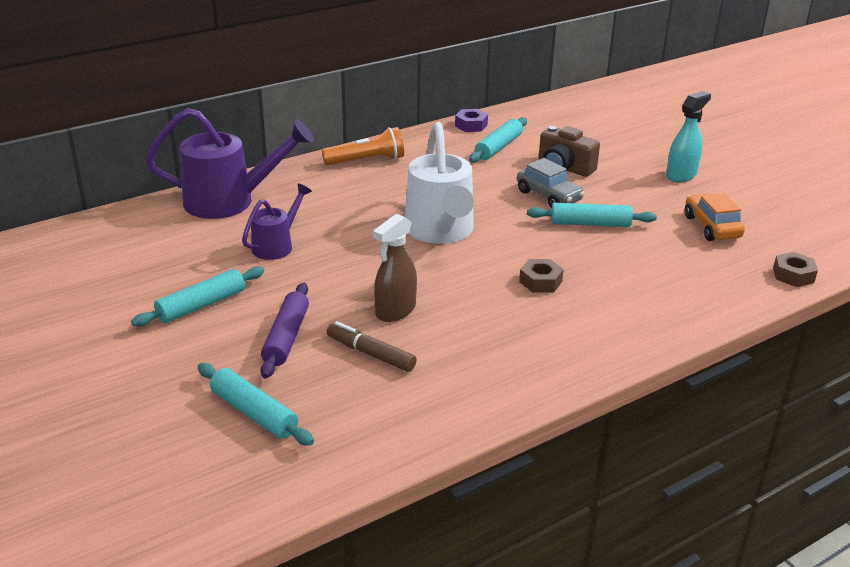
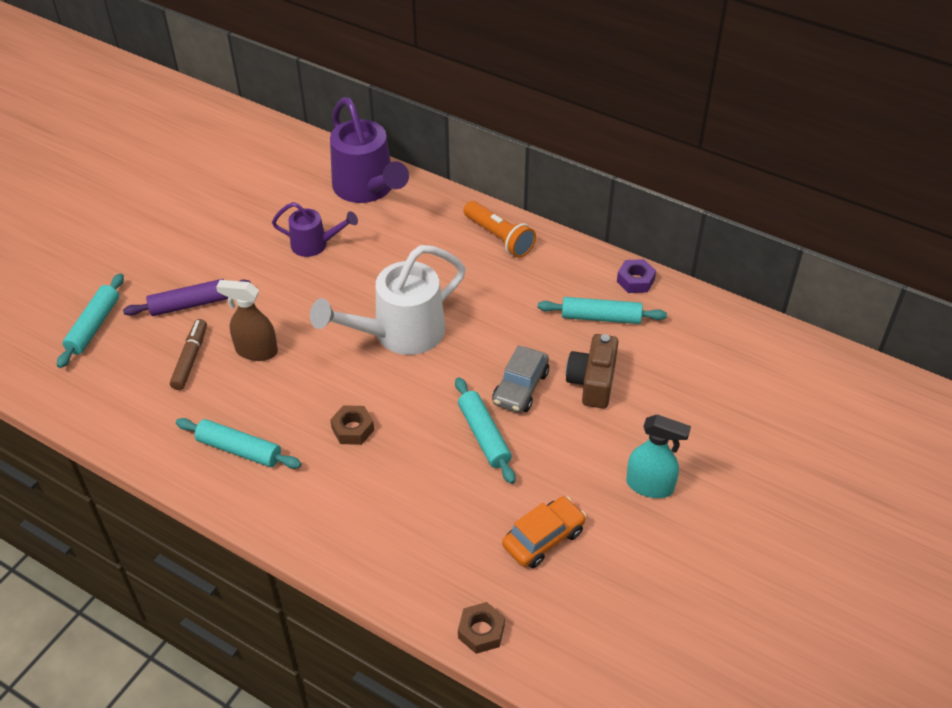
camera: 65 degrees right, 15 degrees up
(201, 305) = (209, 242): turquoise rolling pin -> turquoise rolling pin (239, 450)

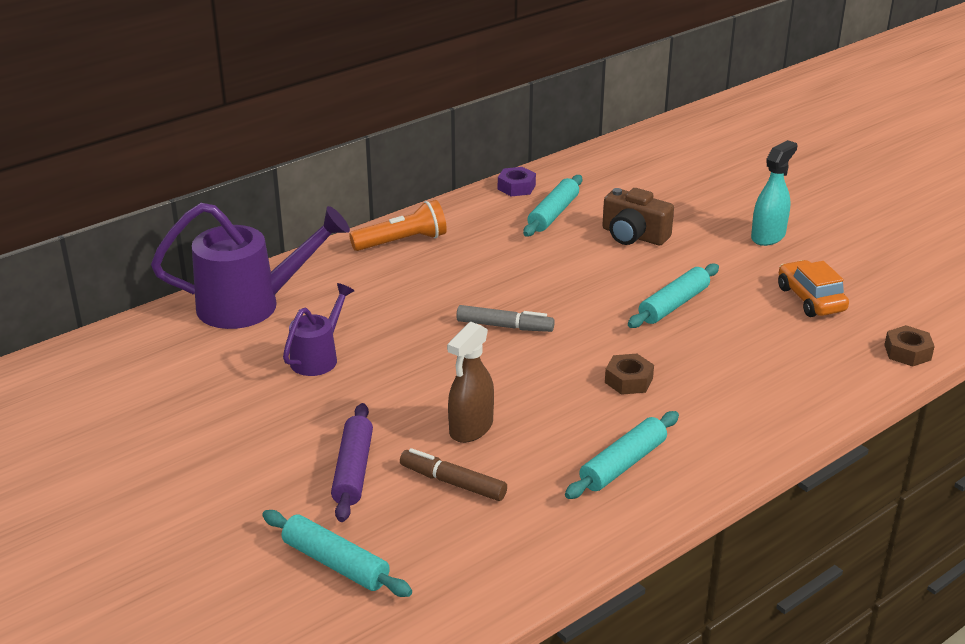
camera: 70 degrees left, 15 degrees down
(400, 334) = (504, 326): white watering can -> grey marker
(484, 435) = (673, 305): turquoise rolling pin -> turquoise rolling pin turned 45 degrees counterclockwise
(520, 388) = (621, 273): grey car -> none

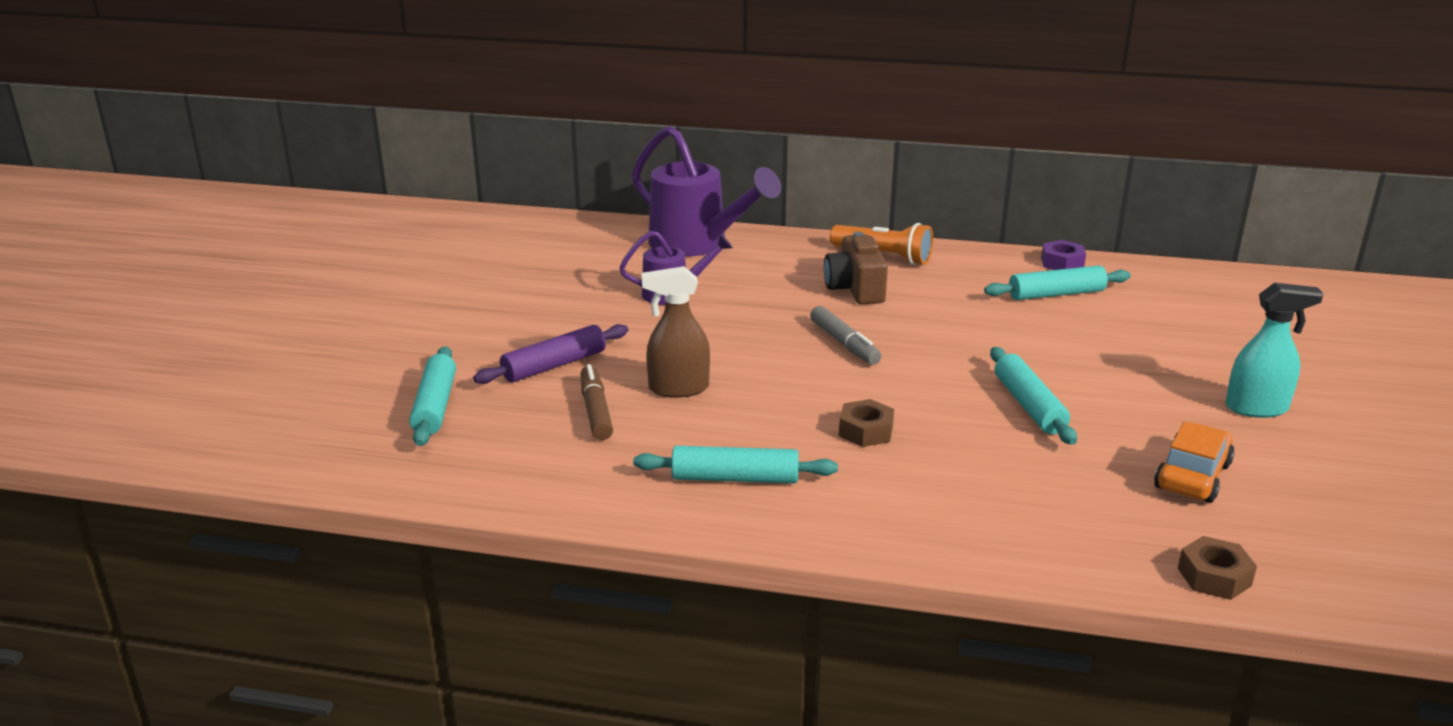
camera: 50 degrees right, 5 degrees down
(633, 236) = (1102, 342): brown camera -> brown camera (855, 289)
(673, 305) = (1029, 405): turquoise rolling pin -> turquoise rolling pin turned 75 degrees clockwise

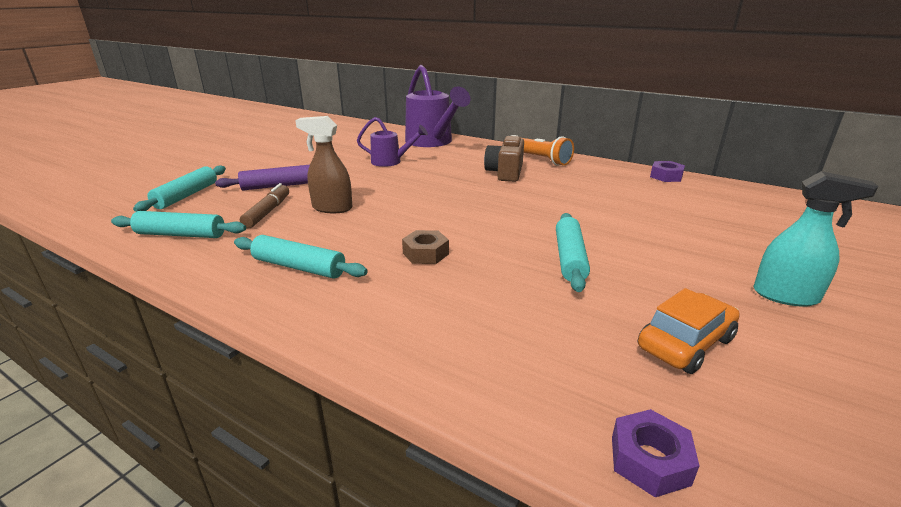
camera: 20 degrees right, 0 degrees up
(844, 344) = (467, 200): grey marker -> none
(1056, 294) = (648, 192): turquoise rolling pin -> turquoise rolling pin (181, 234)
(1214, 577) = (649, 460): brown nut -> purple nut

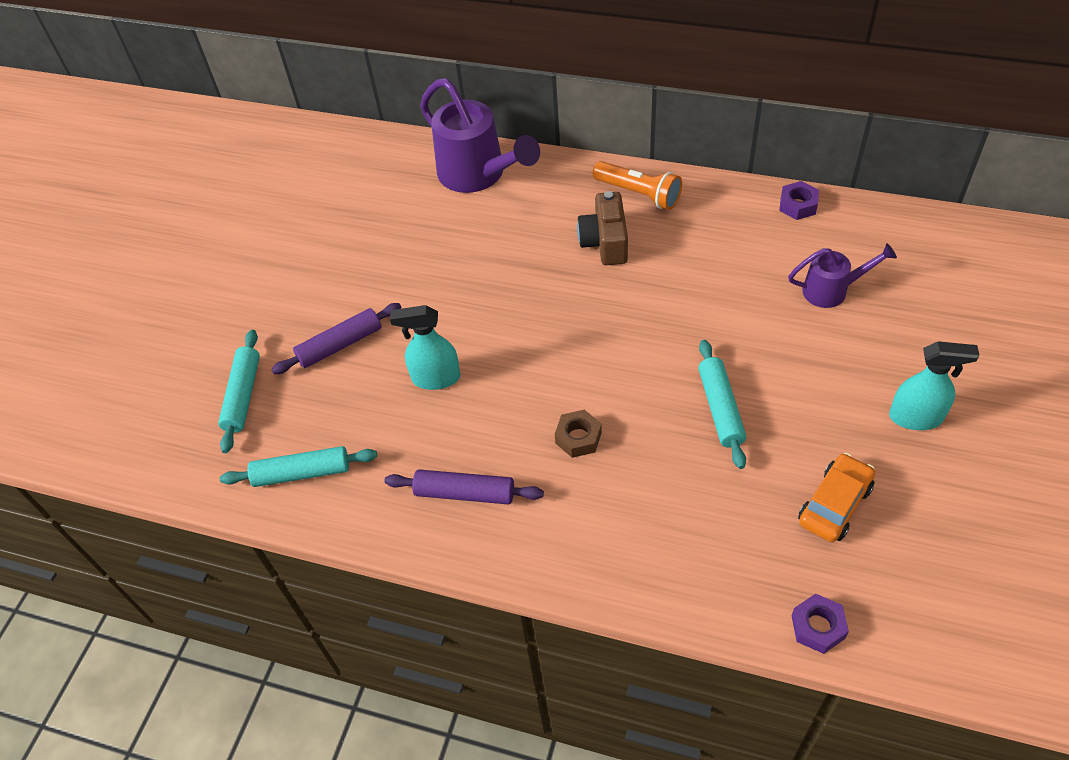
camera: 10 degrees left, 25 degrees up
(268, 212) = (367, 405): brown marker -> none
(299, 267) = (465, 493): turquoise rolling pin -> purple rolling pin
(332, 208) = (435, 378): brown spray bottle -> turquoise spray bottle
(390, 162) = (448, 247): purple watering can -> purple watering can (831, 290)

